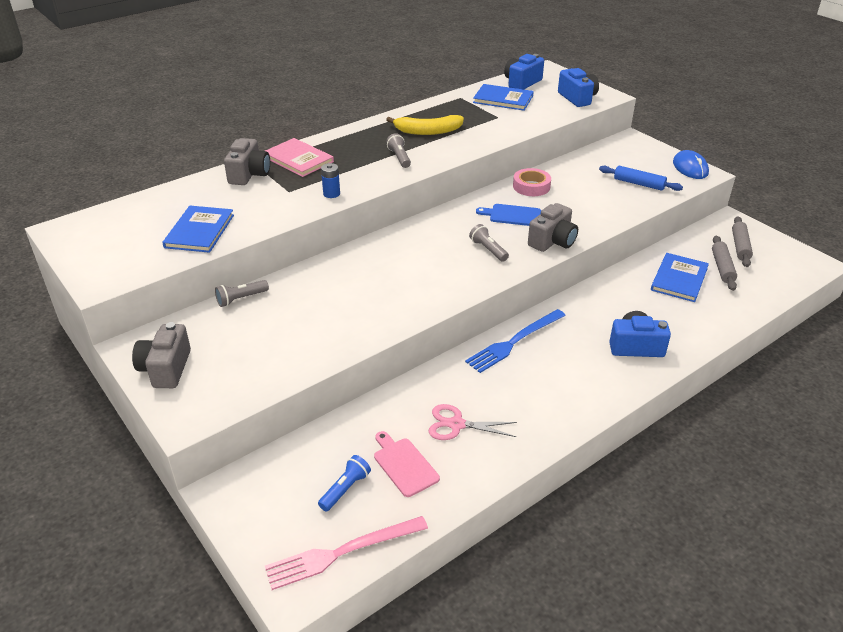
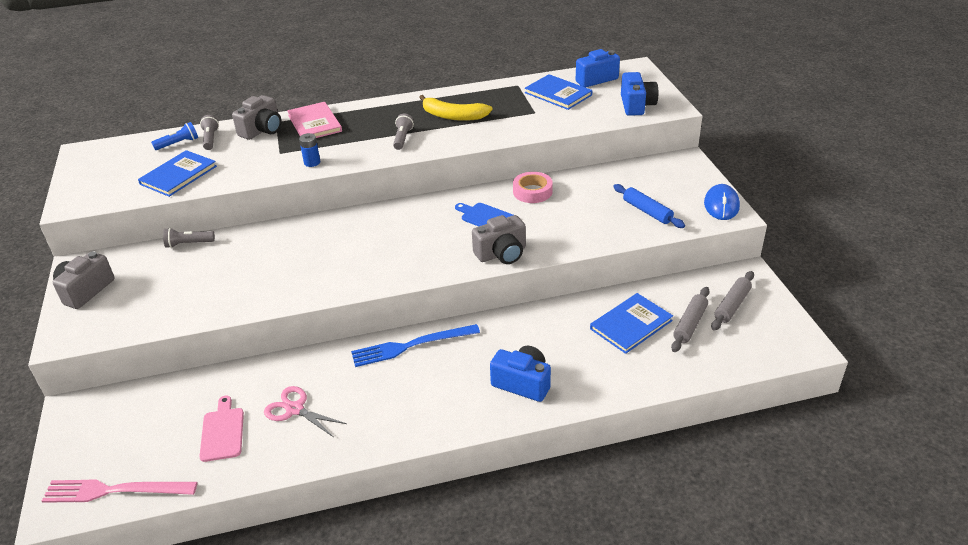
camera: 25 degrees right, 0 degrees up
(345, 489) = (161, 437): blue flashlight -> blue flashlight (178, 143)
(488, 250) = (433, 248): grey flashlight -> grey flashlight (210, 139)

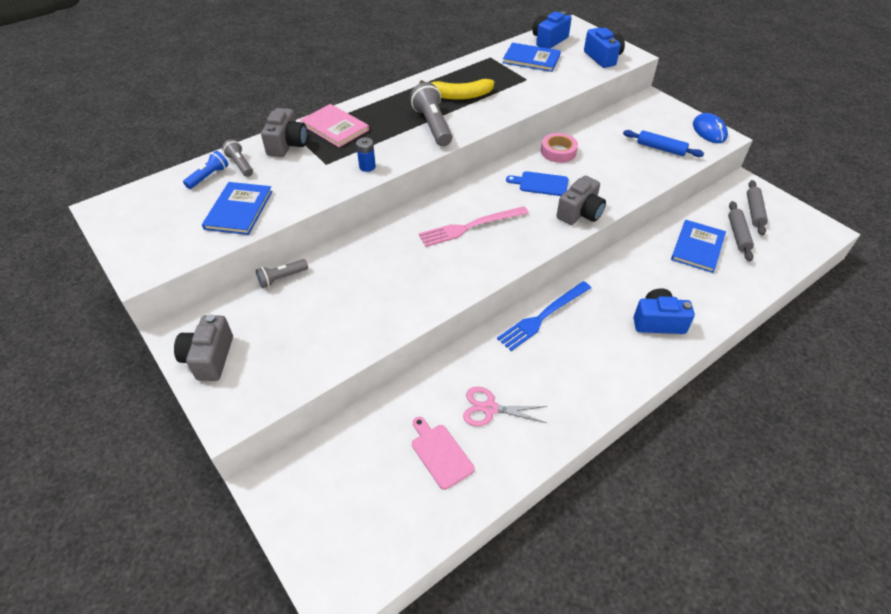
camera: 25 degrees left, 10 degrees up
(115, 491) = (382, 552): pink fork -> pink fork (470, 227)
(402, 138) = (432, 125): grey flashlight -> grey flashlight, size x1.74

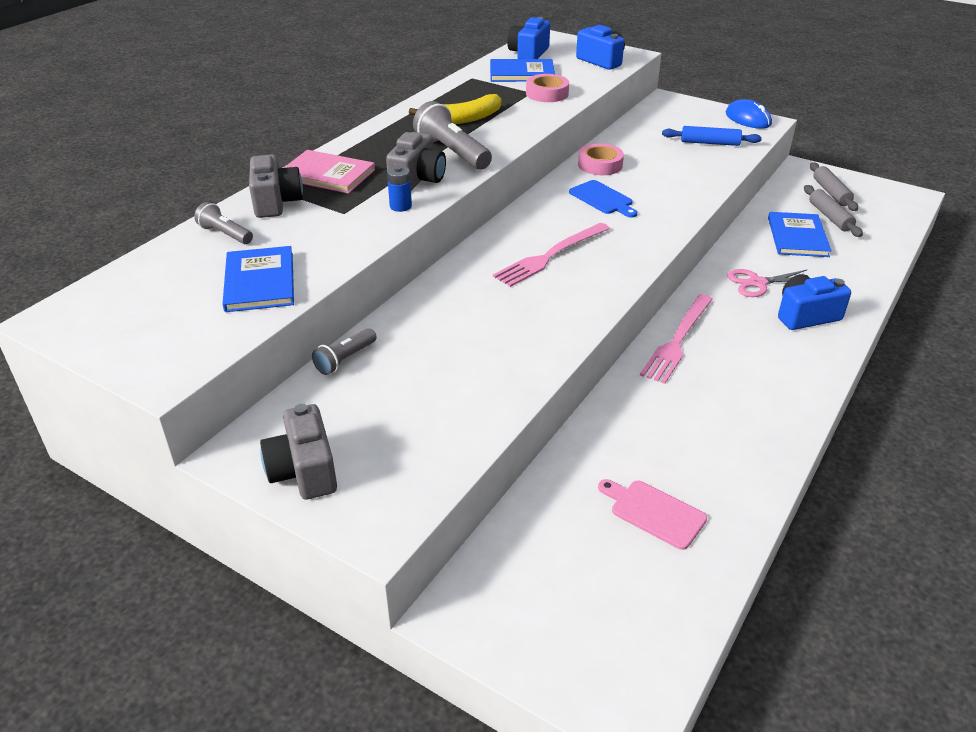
camera: 20 degrees left, 10 degrees down
(208, 176) = (189, 254): blue flashlight -> none
(490, 408) = (680, 448): pink scissors -> pink scissors (757, 283)
(538, 83) = (547, 93): none -> pink tape
(541, 184) = (602, 199): blue cutting board -> blue cutting board turned 120 degrees counterclockwise
(543, 317) = (678, 340): blue fork -> pink fork
(580, 213) = (667, 218): grey camera -> grey camera (417, 179)

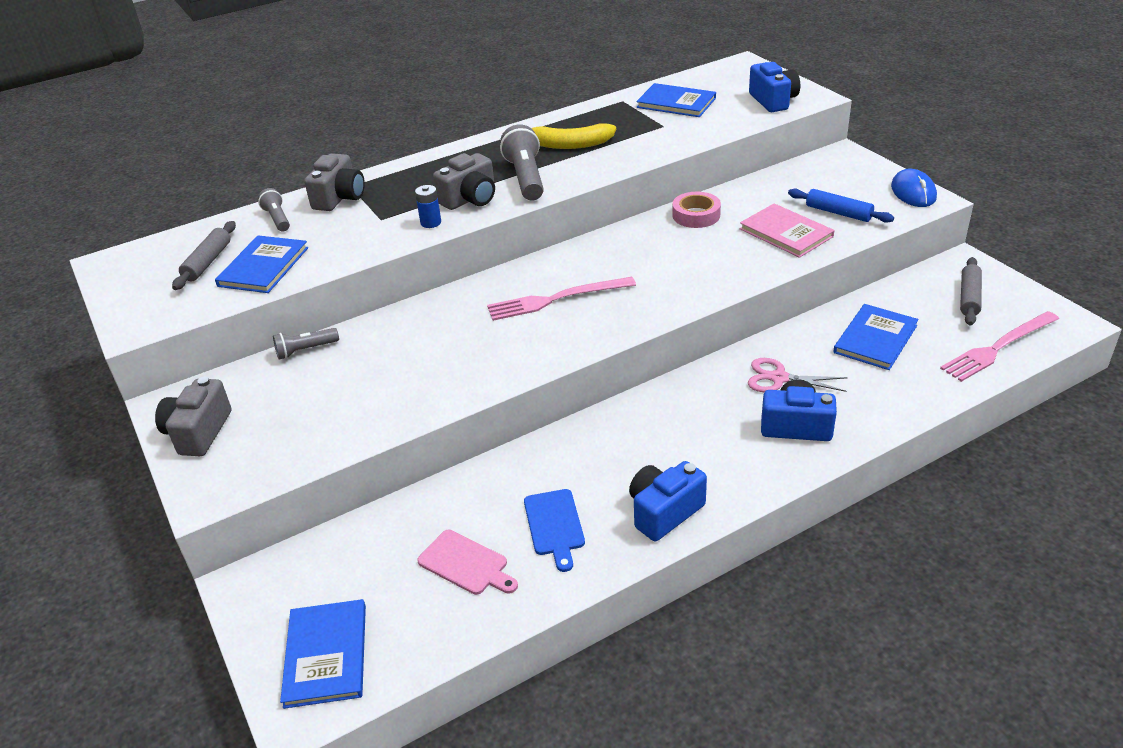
camera: 30 degrees right, 0 degrees up
(327, 174) = (402, 179): pink book -> pink book (786, 233)
(528, 53) = (706, 81): blue camera -> blue camera (664, 512)
(547, 93) = (677, 130): pink tape -> none
(602, 199) = (662, 252): blue cutting board -> blue cutting board (554, 525)
(604, 646) = (326, 655): none -> blue book
(654, 512) = (466, 564): pink cutting board -> pink cutting board turned 150 degrees clockwise
(678, 340) = (639, 414): pink fork -> pink fork (998, 348)
(830, 217) = (938, 325): grey rolling pin -> grey rolling pin (208, 262)

